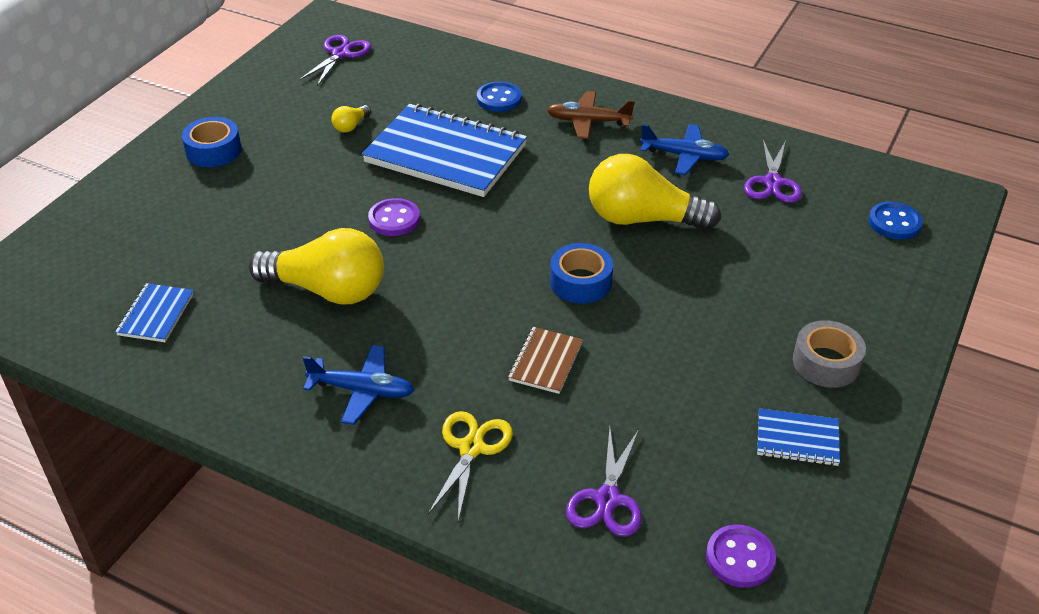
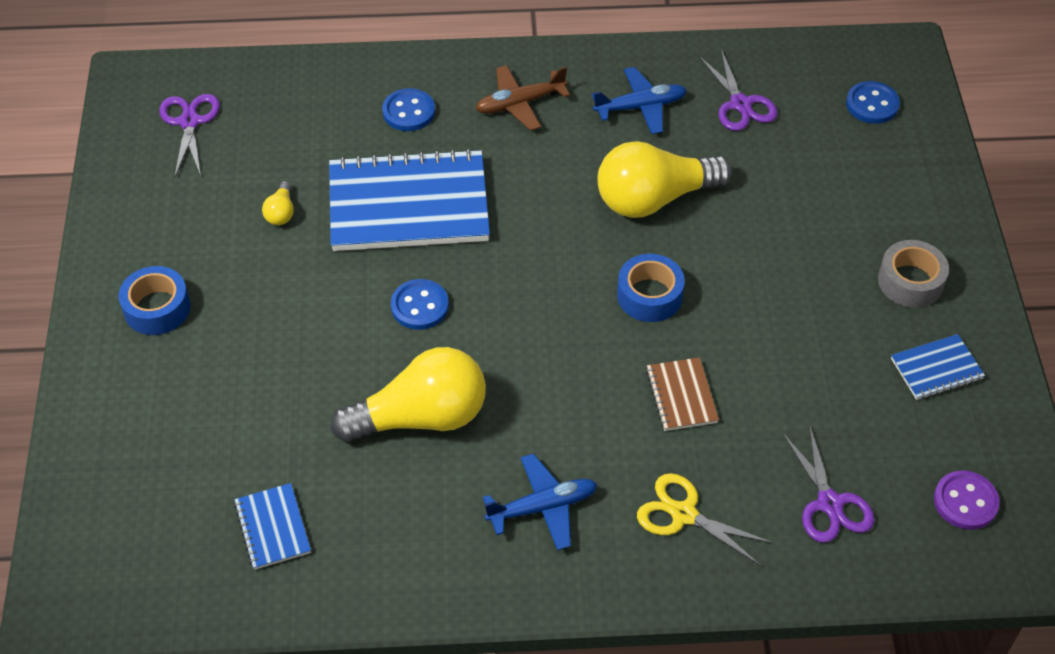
camera: 30 degrees left, 10 degrees up
(394, 219) = (420, 306): purple button -> blue button
(471, 448) = (683, 514): yellow scissors -> yellow scissors turned 45 degrees counterclockwise

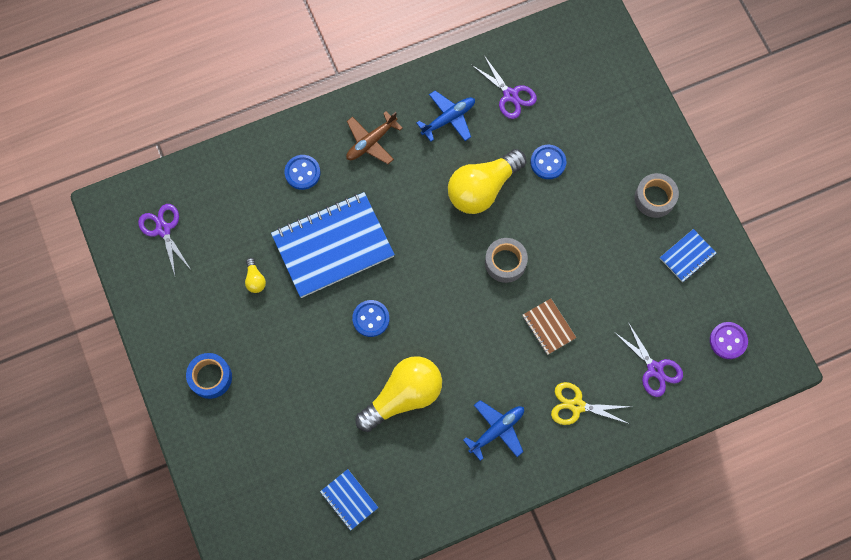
camera: 20 degrees left, 20 degrees up
(649, 295) = (505, 262): blue tape -> grey tape
(872, 104) = (592, 68): blue button -> blue button (548, 162)

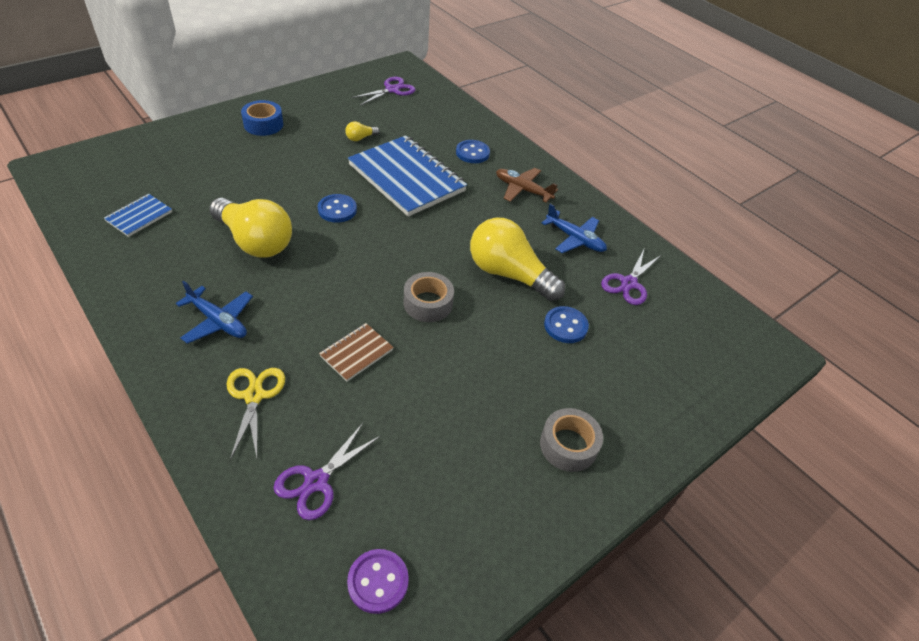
camera: 70 degrees right, 25 degrees down
(687, 256) = (498, 500): blue notebook -> none

